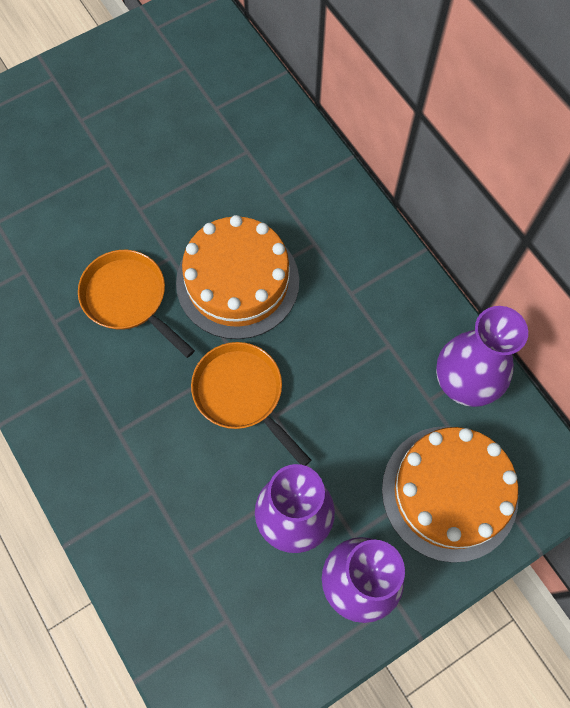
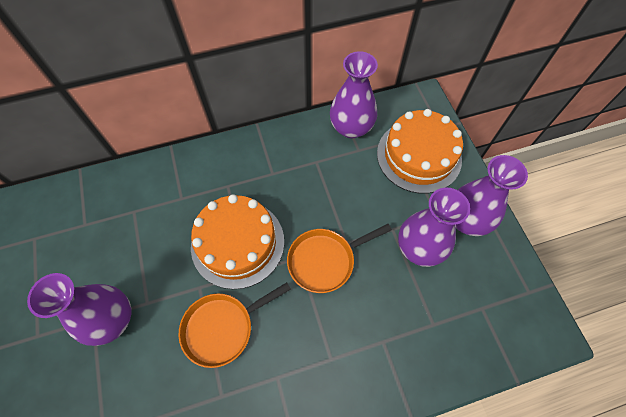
camera: 75 degrees left, 5 degrees down
(112, 182) = (112, 319): none -> purple vase

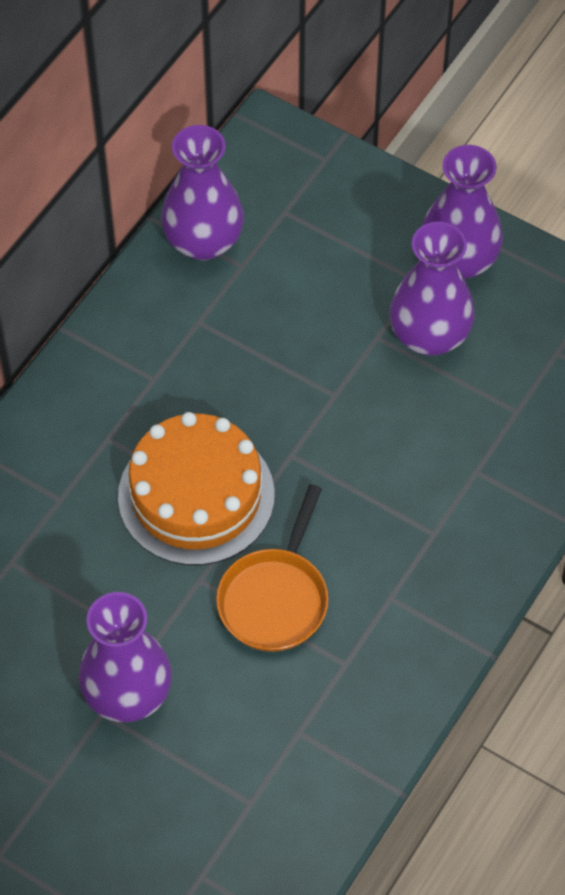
camera: 40 degrees left, 5 degrees down
(325, 260) = (327, 434): orange pan -> none
(419, 156) = (330, 218): orange cake -> none

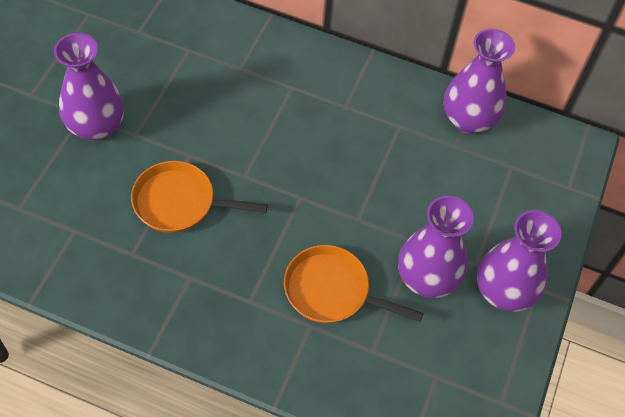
camera: 75 degrees right, 0 degrees up
(196, 495) = (255, 144): orange cake -> none
(432, 440) = (332, 291): none -> orange pan

